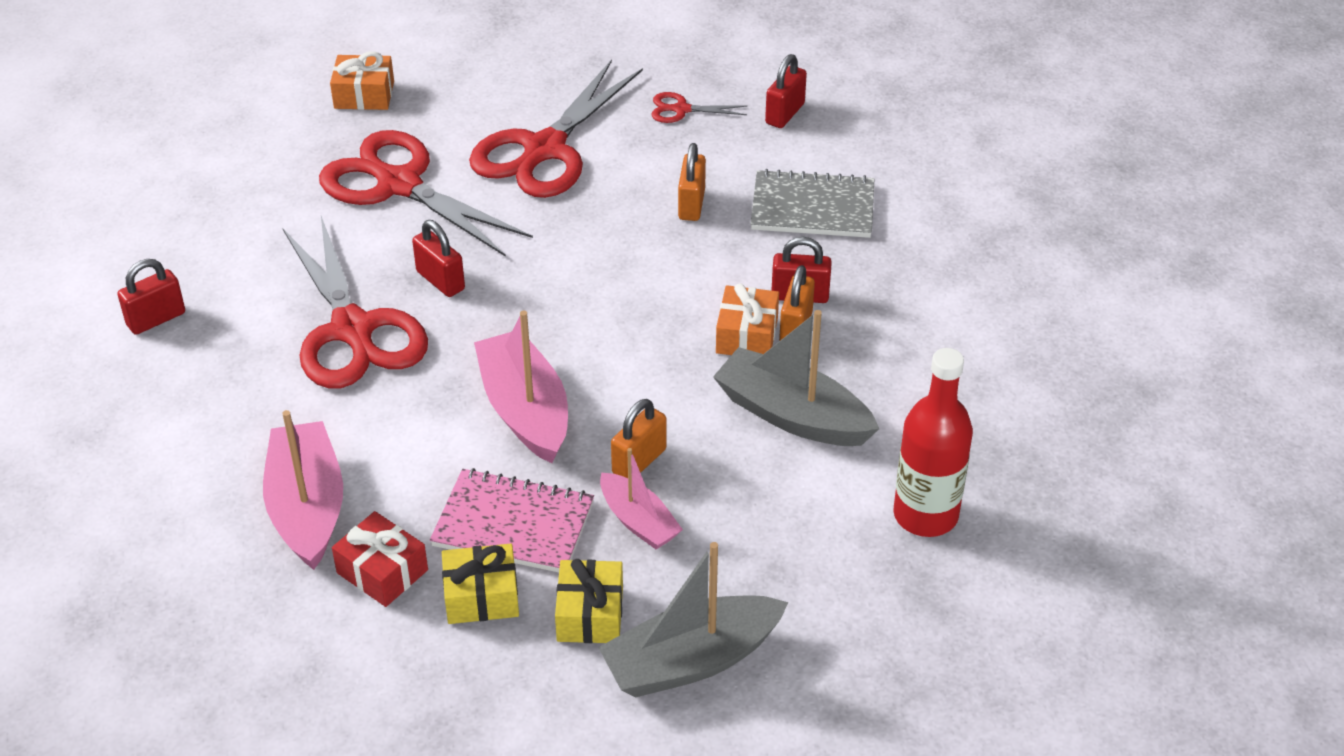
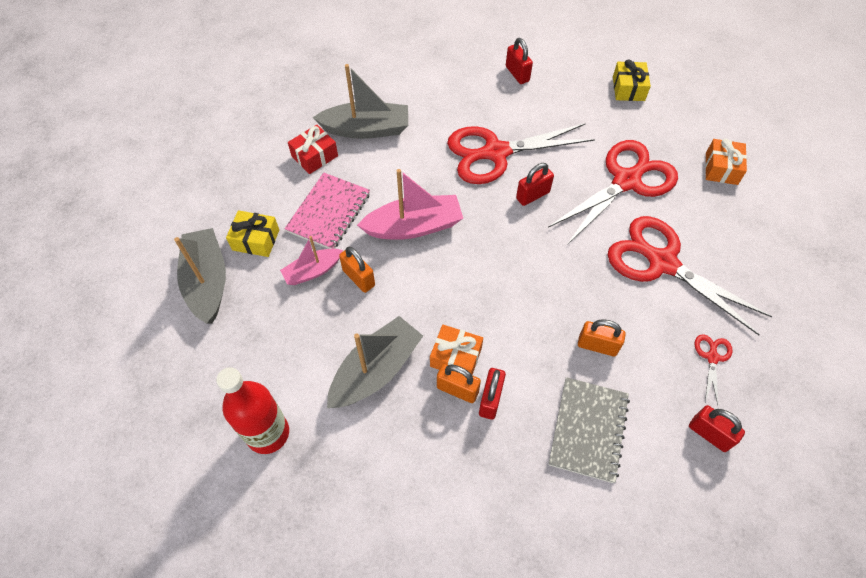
camera: 100 degrees right, 15 degrees up
(307, 508) = (366, 129): pink boat -> grey boat
(481, 596) = (284, 194): yellow gift -> yellow gift (628, 88)

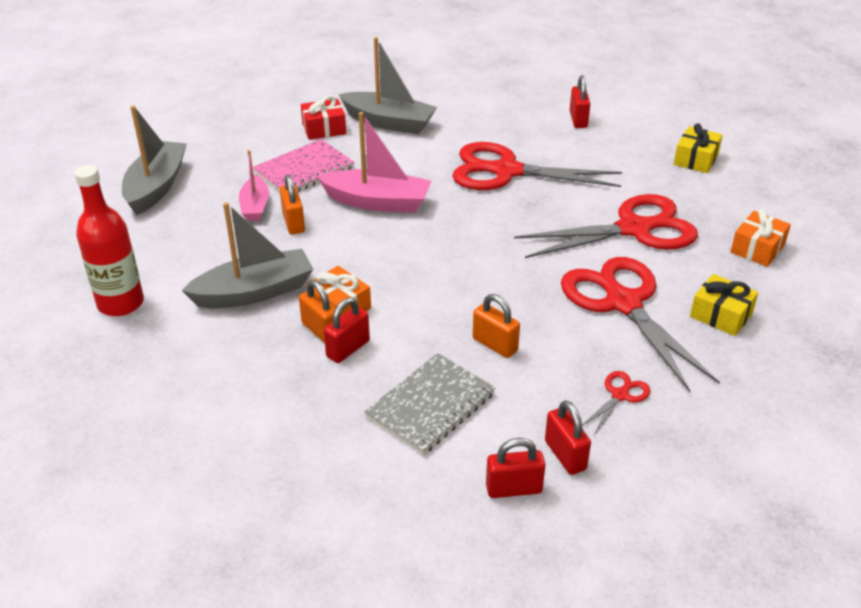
camera: 25 degrees right, 20 degrees down
(256, 240) = (222, 171): yellow gift -> yellow gift (721, 315)
(313, 271) = (255, 206): pink boat -> pink boat turned 90 degrees counterclockwise
(532, 195) = (519, 212): red padlock -> red padlock (514, 489)

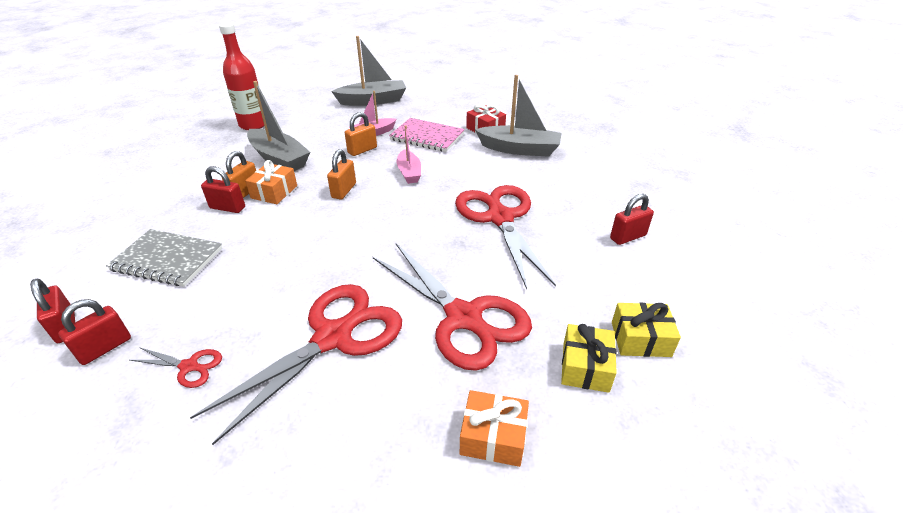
camera: 65 degrees right, 0 degrees up
(377, 202) = (409, 172): pink boat -> pink boat, size x0.60
(389, 122) = (519, 149): grey boat -> grey boat turned 75 degrees counterclockwise
(495, 345) = (248, 272): orange padlock -> orange padlock (344, 190)
(721, 315) = (341, 424): yellow gift -> yellow gift (585, 367)

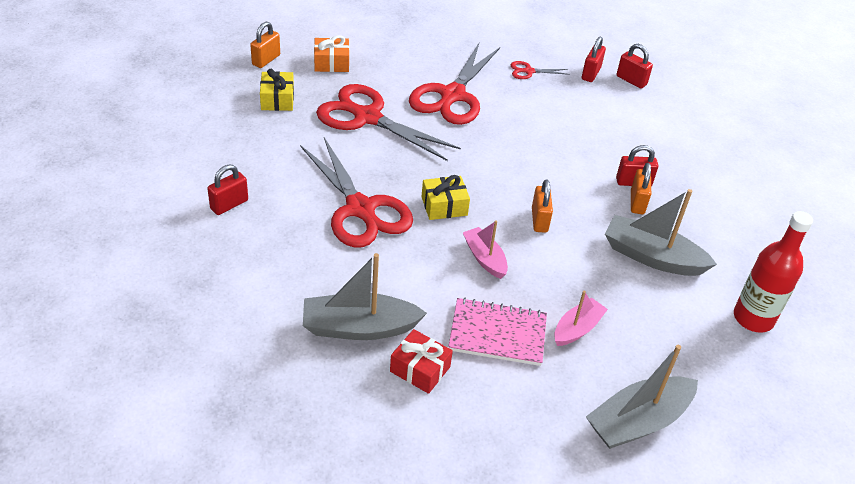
camera: 160 degrees right, 5 degrees up
(167, 259) = (624, 129): grey notebook -> none
(274, 192) = (609, 207): orange gift -> none
(362, 150) = (566, 289): orange padlock -> orange padlock (266, 60)
(640, 339) = (236, 119): yellow gift -> yellow gift (444, 206)

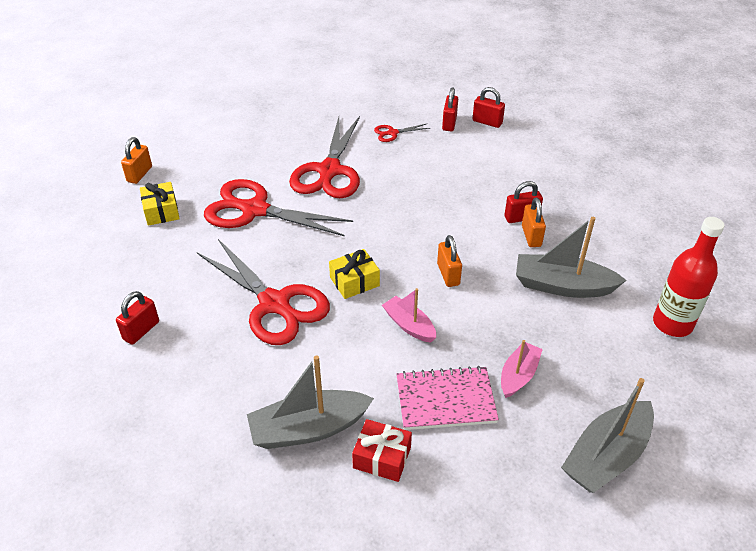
camera: 10 degrees left, 0 degrees up
(331, 63) = (205, 164): orange gift -> none

